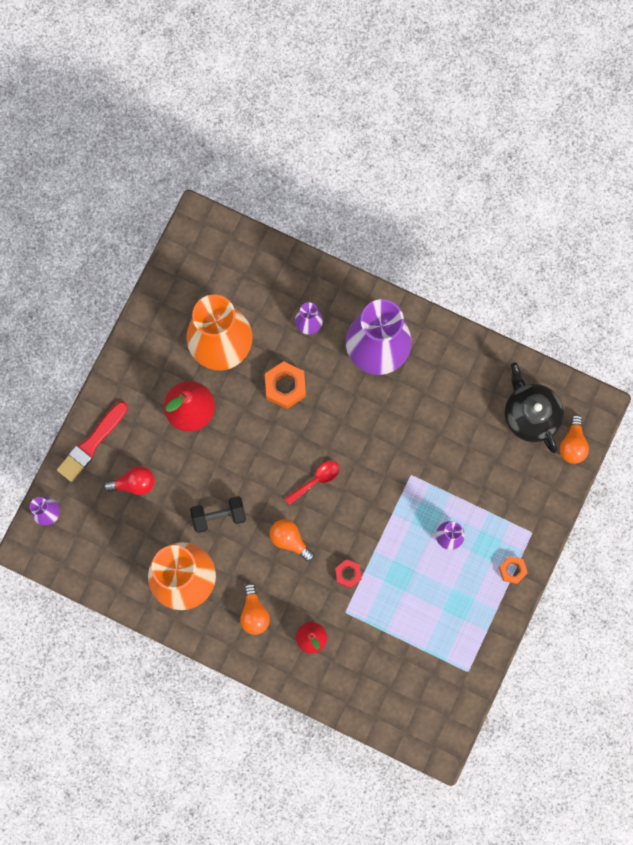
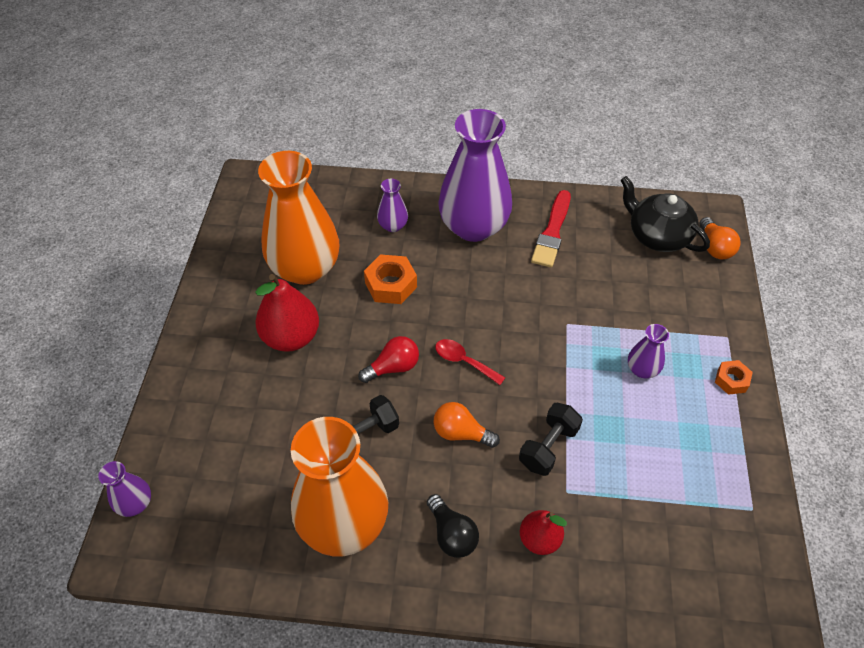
camera: 20 degrees left, 25 degrees down
(92, 443) = (178, 406): red brush -> red brush (552, 232)
(134, 483) = (244, 433): red light bulb -> red light bulb (393, 367)
(254, 613) = (452, 534): orange light bulb -> black light bulb
(316, 480) = (464, 361): red spoon -> red spoon turned 90 degrees counterclockwise
(348, 574) = (548, 447): red nut -> black dumbbell

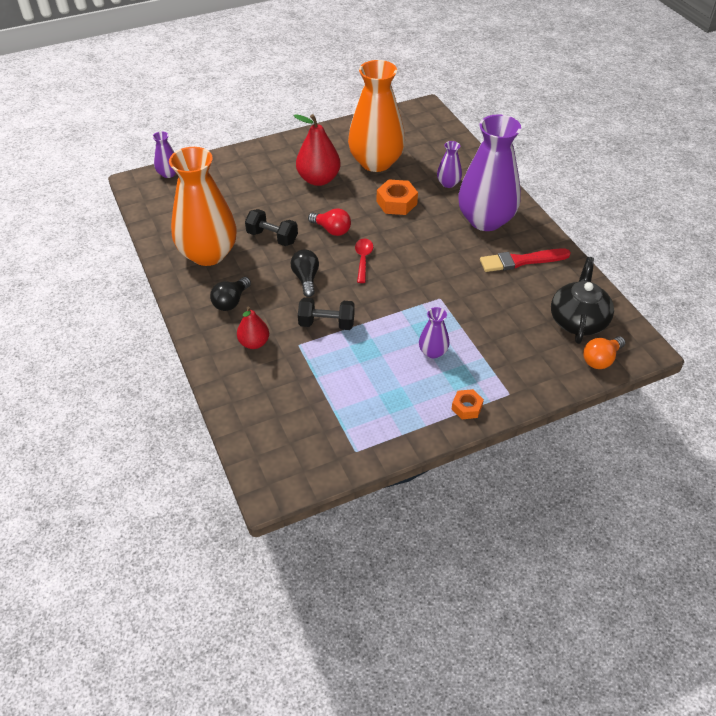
camera: 60 degrees right, 5 degrees down
(461, 433) = (306, 279): orange light bulb -> black light bulb

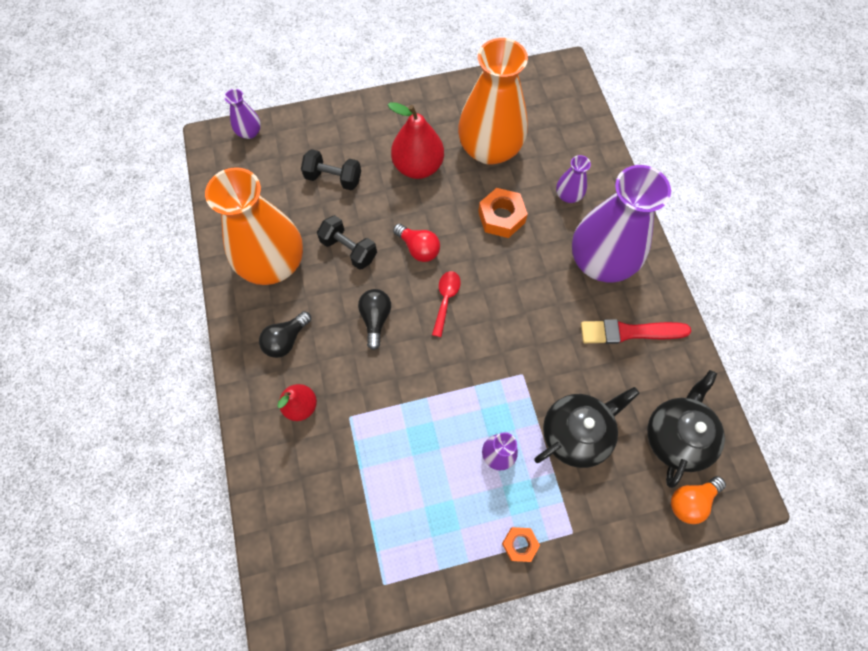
camera: 10 degrees right, 20 degrees up
(326, 324) = (386, 391): black dumbbell -> black dumbbell (333, 178)
(495, 329) = (576, 433): none -> black teapot

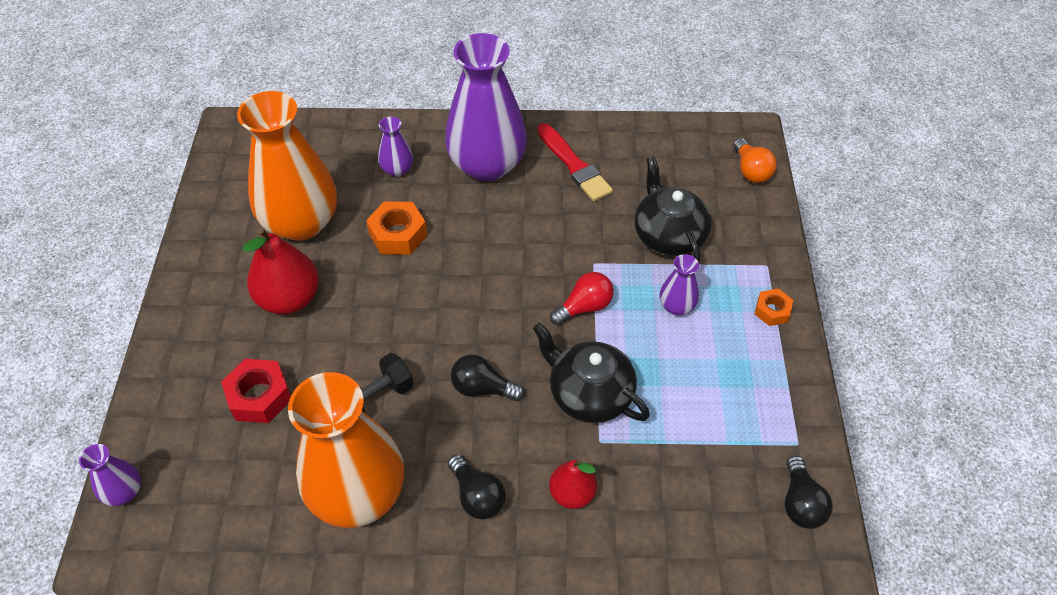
camera: 75 degrees left, 15 degrees down
(328, 592) = (800, 503): none -> black light bulb
(333, 178) = (259, 396): black dumbbell -> red nut
(418, 248) = (405, 323): red light bulb -> red light bulb (584, 307)
(446, 300) = (483, 311): red spoon -> none
(629, 332) = (574, 165): red brush -> red brush turned 45 degrees counterclockwise
(676, 436) = (688, 162): black teapot -> black teapot (589, 394)

